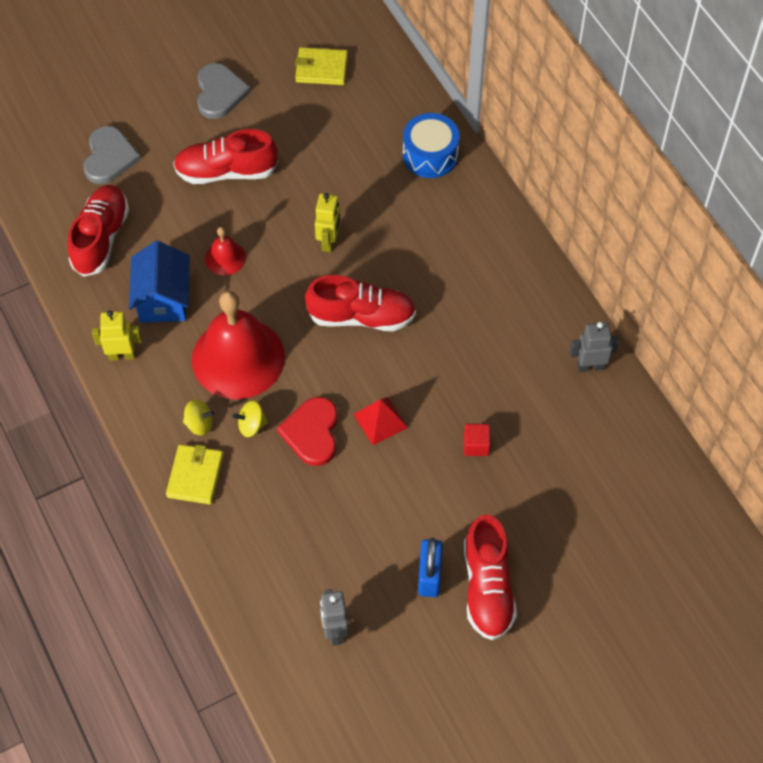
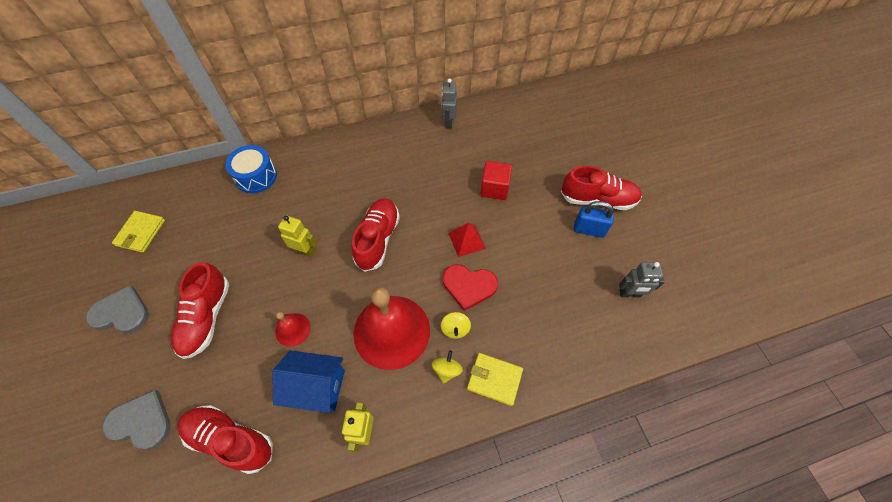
camera: 80 degrees left, 0 degrees up
(476, 445) = (494, 188): red cube -> red cube, size x1.57

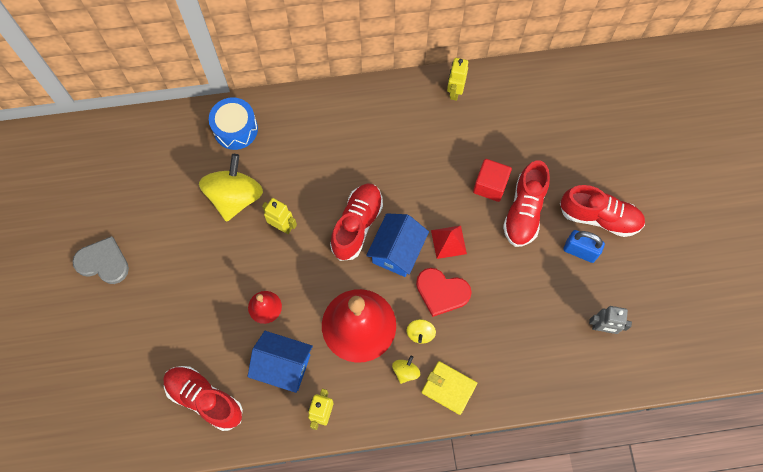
camera: 10 degrees right, 10 degrees up
(141, 233) = (117, 178): yellow wallet -> none
(142, 422) = (126, 369): grey heart -> none
(206, 317) = (183, 281): red shoe -> red shoe (524, 211)
(258, 232) = (235, 197): none -> yellow spinning top
(419, 256) = (397, 251): none -> blue house
(448, 122) = (455, 92): grey robot -> yellow robot

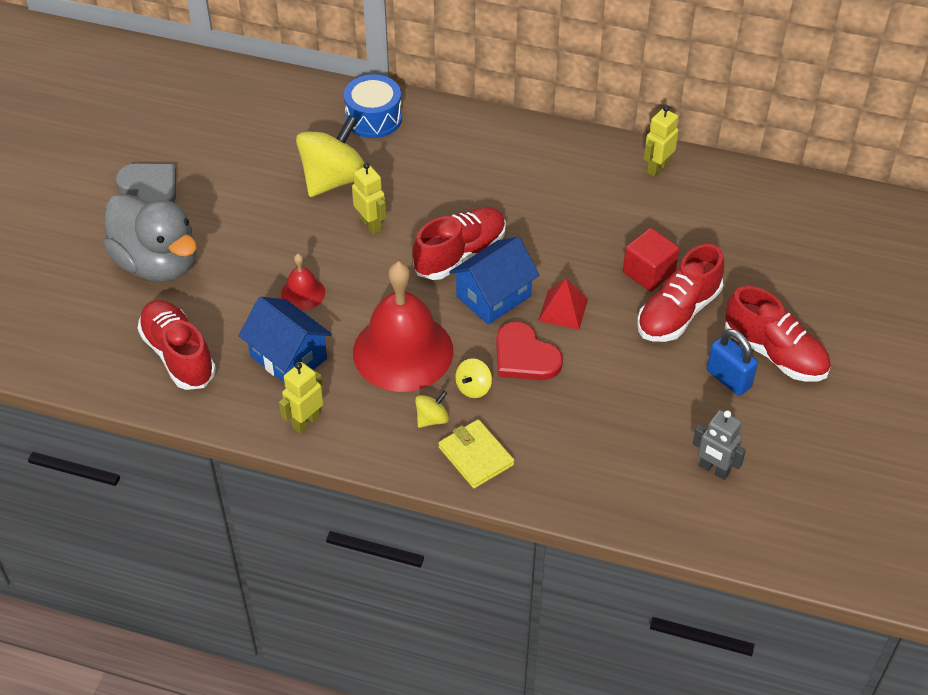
camera: 25 degrees right, 20 degrees down
(146, 327) = (158, 263): none -> grey duck

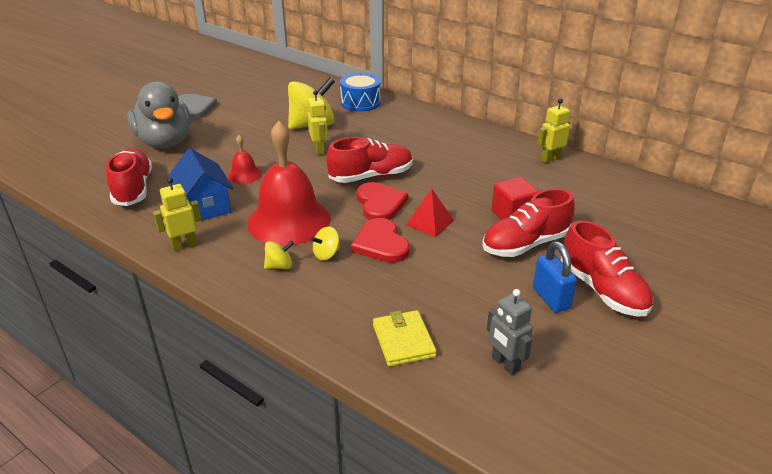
camera: 20 degrees right, 15 degrees down
(476, 456) = (296, 299): yellow wallet -> yellow wallet (403, 341)
(493, 296) = (380, 204): blue house -> red heart

